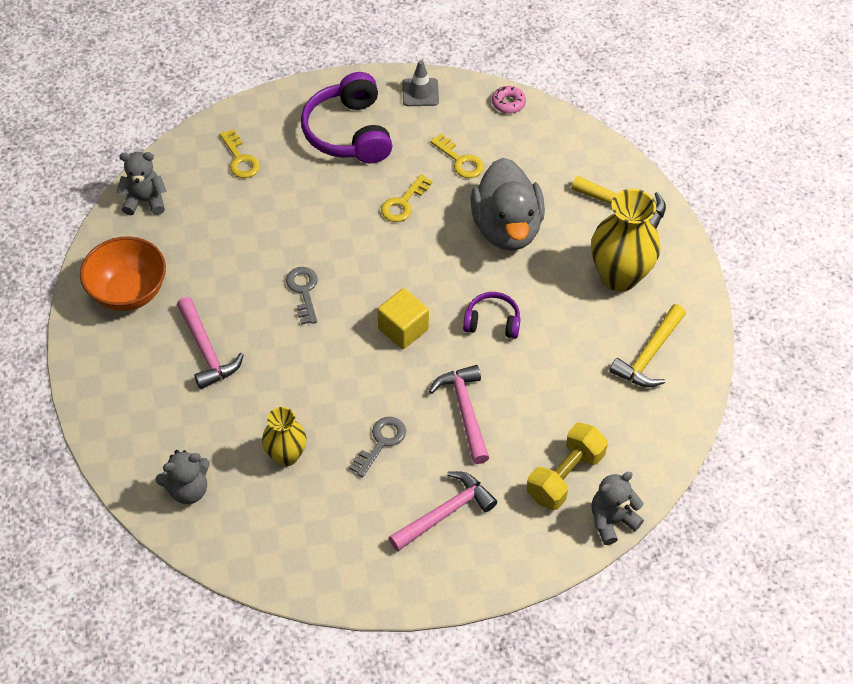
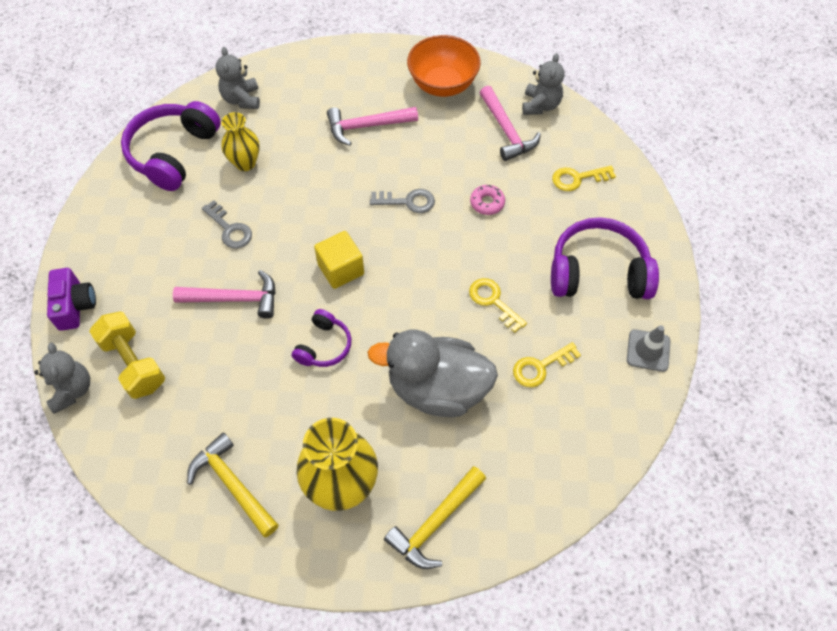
camera: 105 degrees right, 5 degrees up
(288, 536) = (173, 153): none -> purple headphones
(445, 512) = (143, 261): pink hammer -> pink hammer (506, 131)
(508, 103) = (620, 439): pink donut -> pink donut (487, 203)
(519, 558) = (75, 306): none -> purple camera

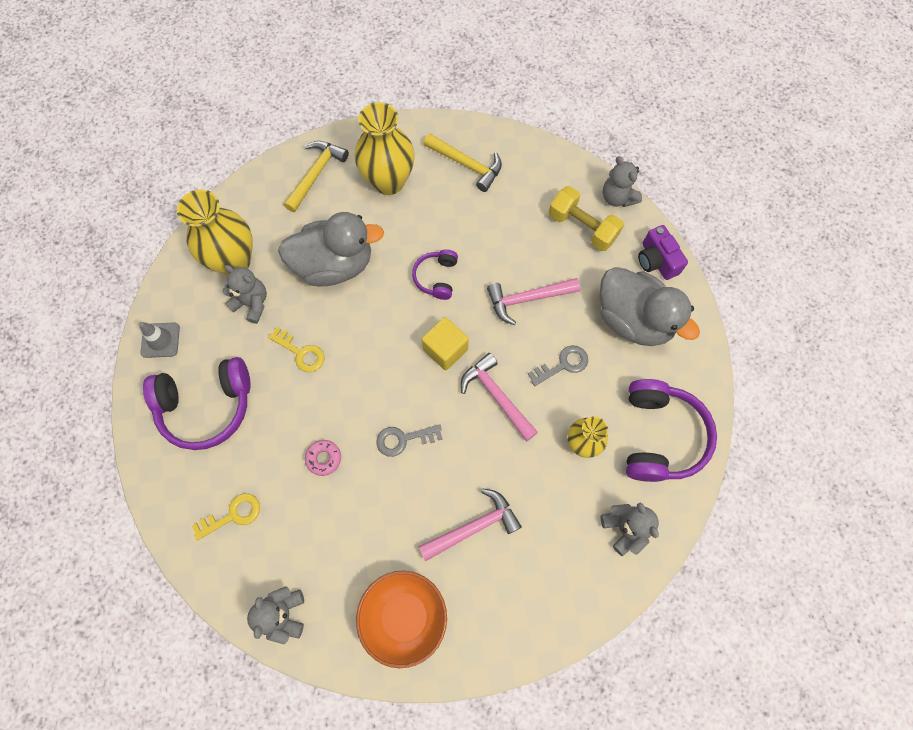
camera: 165 degrees right, 10 degrees up
(137, 253) = (633, 320): none -> grey duck
(229, 229) = (563, 365): grey key -> grey key turned 120 degrees clockwise
(506, 131) = (317, 562): pink hammer -> pink hammer (496, 396)
(541, 367) = (252, 303): yellow key -> grey teddy bear
(557, 424) = (234, 261): none -> yellow vase

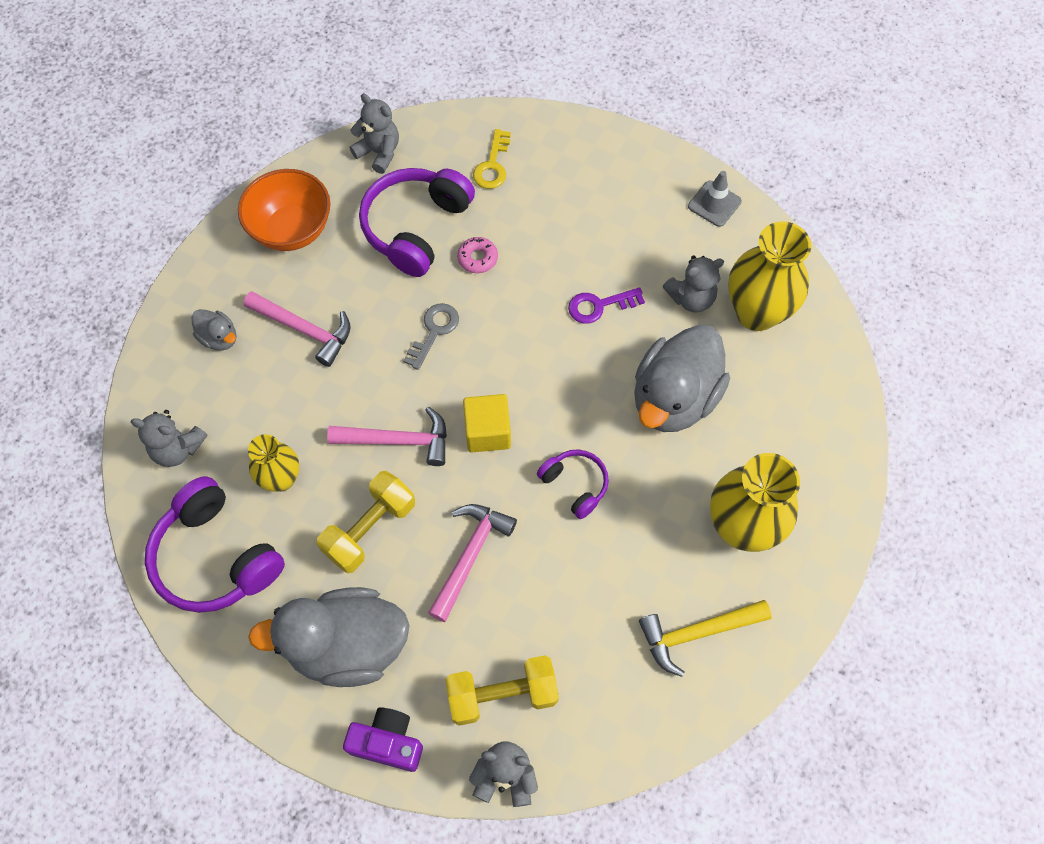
camera: 130 degrees right, 5 degrees down
(207, 406) = (611, 202): purple headphones -> purple headphones (416, 227)
(301, 352) = (599, 306): yellow key -> purple key
(316, 174) = (812, 458): yellow hammer -> none
(474, 526) = (305, 330): pink hammer -> pink hammer turned 75 degrees counterclockwise
(530, 581) = (219, 338): none -> grey duck
(563, 365) = (370, 529): grey key -> yellow dumbbell

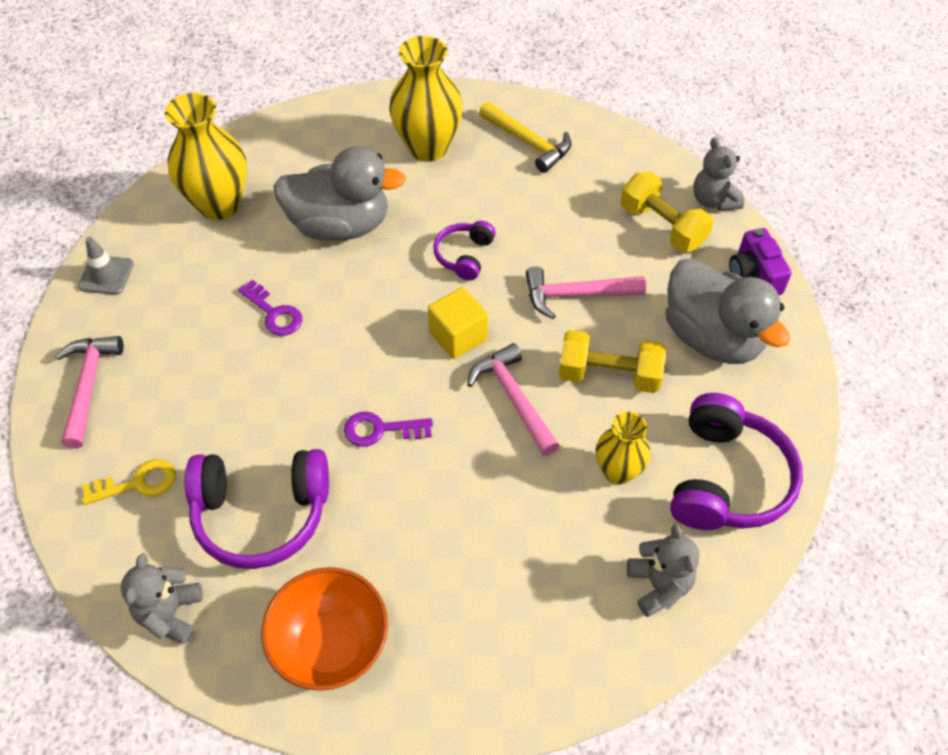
camera: 120 degrees left, 10 degrees down
(219, 338) = (514, 630): grey duck -> none
(305, 330) = (450, 549): pink hammer -> pink hammer (88, 386)
(434, 331) = (381, 430): grey key -> purple key
(477, 258) = (272, 436): pink donut -> none
(691, 298) = (228, 252): grey teddy bear -> none

